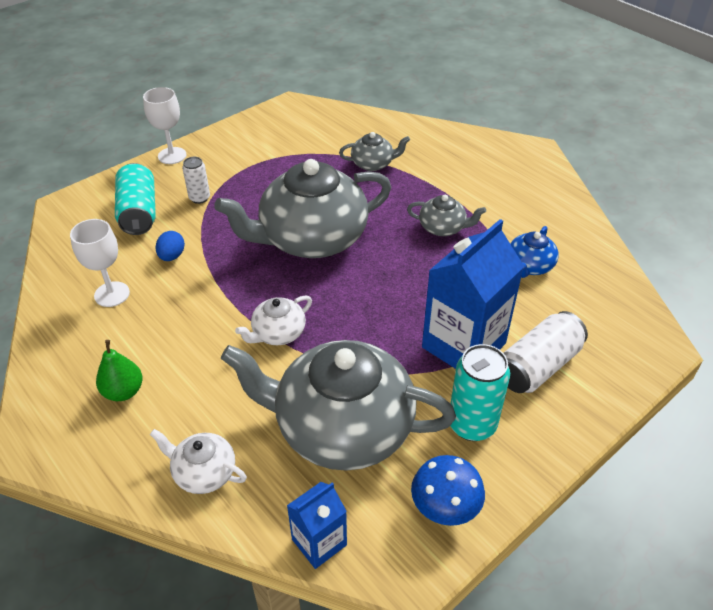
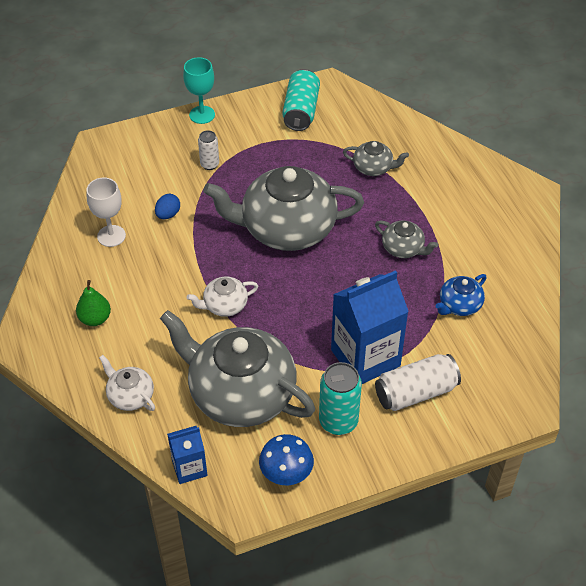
camera: 20 degrees right, 5 degrees up
(139, 212) = (156, 166): turquoise can -> turquoise can (301, 111)
(172, 155) = (202, 115): white goblet -> turquoise goblet

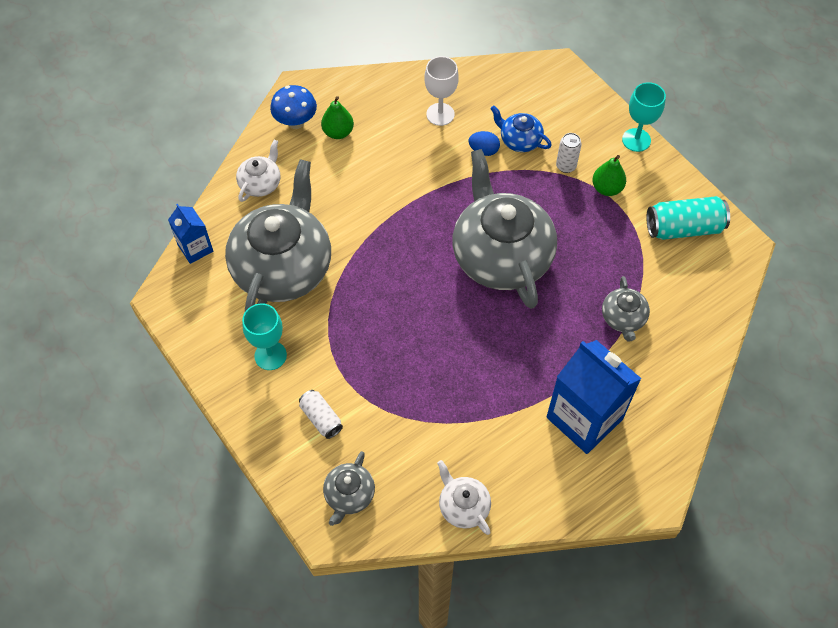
camera: 75 degrees right, 10 degrees up
(224, 305) = (383, 227): white teapot -> white teapot (463, 506)
(244, 145) = (607, 188): none -> green pear
(286, 474) = (203, 325): blue mushroom -> blue mushroom (296, 122)
(338, 421) = (270, 355): turquoise can -> turquoise goblet
(365, 358) = (352, 364): blue carton -> blue carton (584, 418)
(403, 248) = (511, 371): grey teapot -> grey teapot (349, 495)
(415, 392) = (321, 418): white can -> white can, size x0.59
(459, 305) = (448, 441): blue teapot -> blue teapot (519, 140)

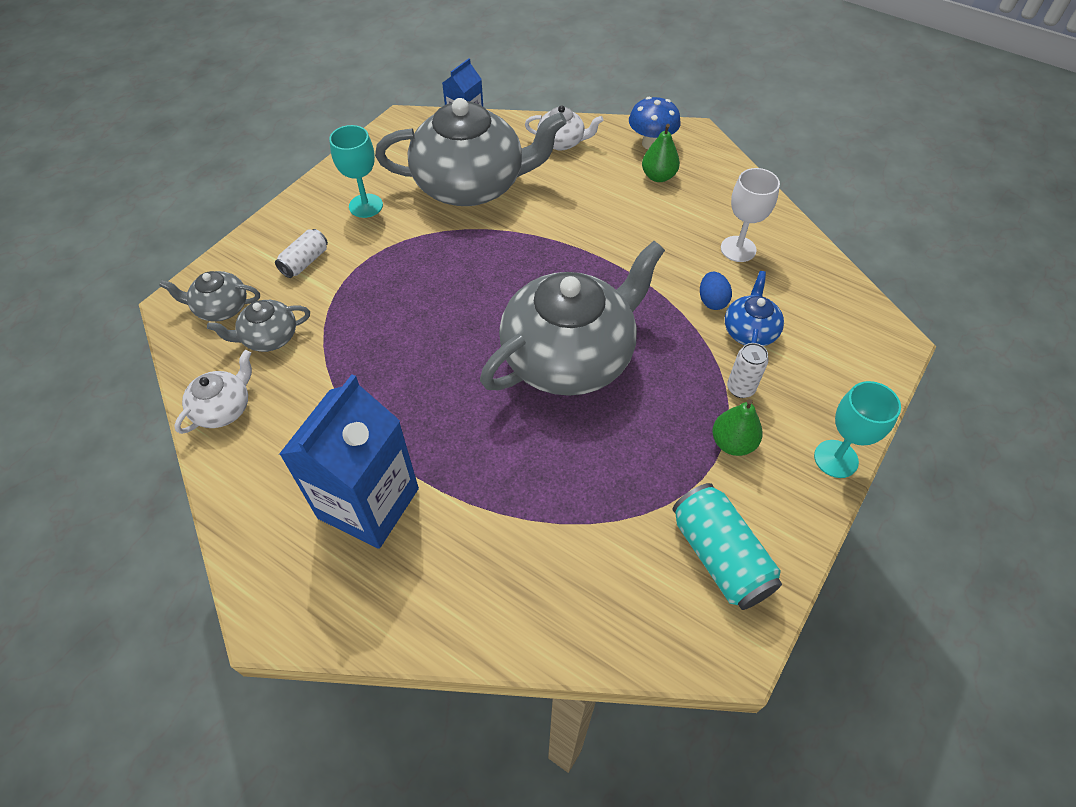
camera: 70 degrees right, 5 degrees down
(623, 318) = (534, 512): grey teapot -> grey teapot (269, 337)

